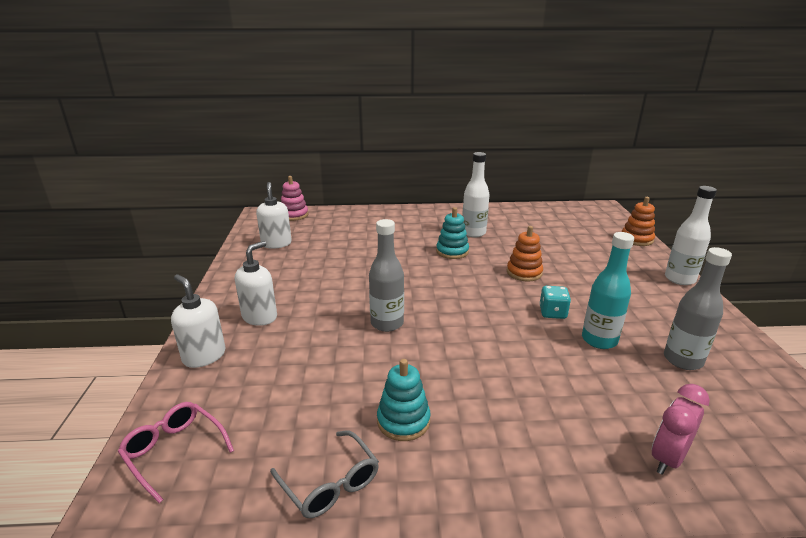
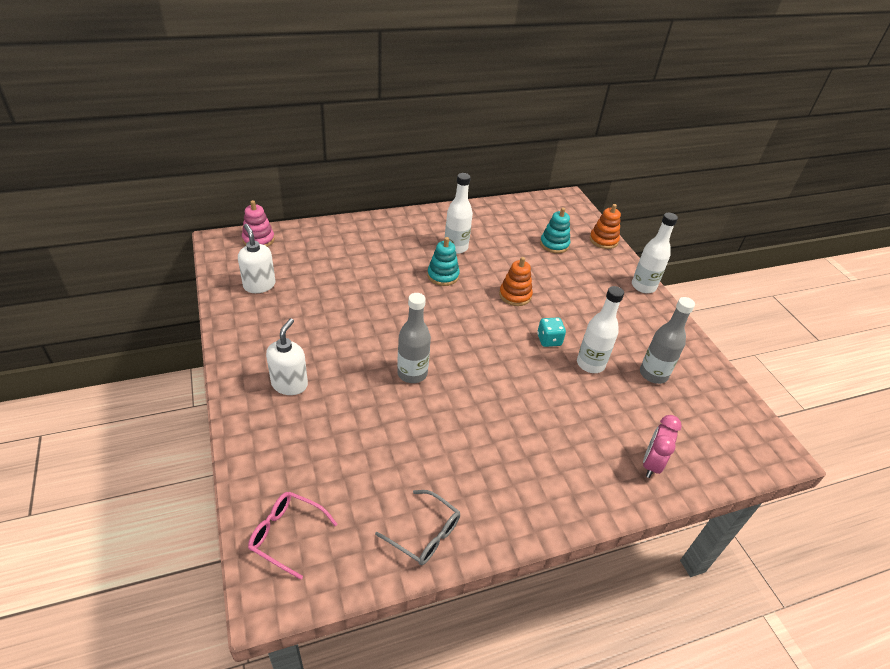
camera: 20 degrees left, 15 degrees up
(204, 356) = (259, 438): white soap dispenser -> none
(403, 421) = (460, 470): turquoise stacking toy -> turquoise stacking toy (554, 244)
(599, 340) = (590, 364): turquoise bottle -> white bottle

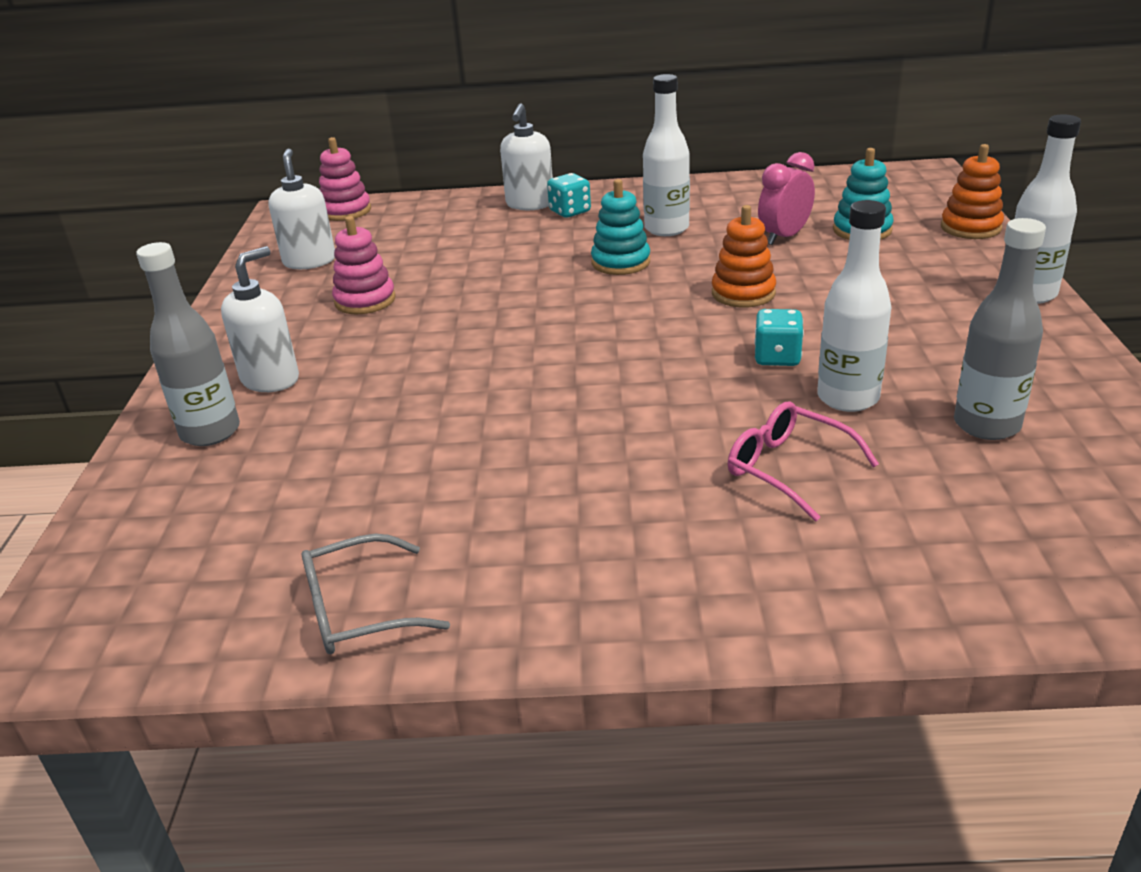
camera: 25 degrees right, 10 degrees down
(286, 535) = (124, 573): pink glasses -> pink glasses (788, 469)
(312, 316) = (365, 300): none -> pink stacking toy
(370, 230) = (530, 204): none -> white soap dispenser
(396, 235) = (570, 211): none -> turquoise dice
(412, 373) = (484, 383): grey bottle -> grey bottle (210, 432)
(425, 534) = (358, 610): grey glasses -> grey glasses turned 105 degrees clockwise
(651, 464) = (909, 568): pink clock -> pink clock (784, 237)

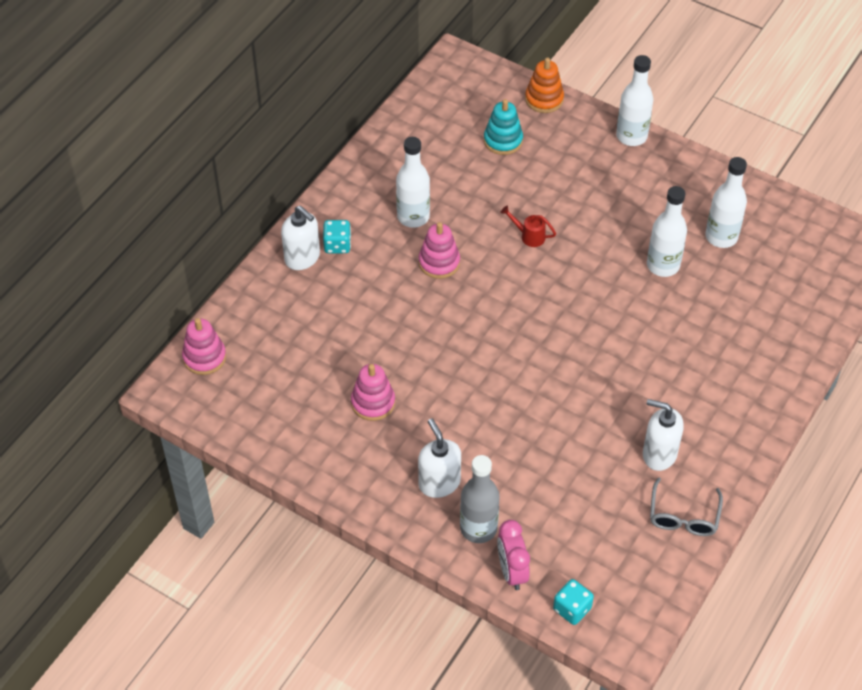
camera: 60 degrees left, 20 degrees up
(309, 261) = (279, 409): white soap dispenser -> white soap dispenser (659, 454)
(621, 262) = (439, 262): turquoise stacking toy -> pink stacking toy
(743, 293) = (528, 236): orange stacking toy -> red watering can
(777, 357) = (606, 265): turquoise dice -> turquoise dice (572, 609)
(784, 237) = (478, 176): pink clock -> pink clock (512, 571)
(788, 469) = (698, 321): pink glasses -> none
(986, 425) = (721, 237): grey bottle -> white bottle

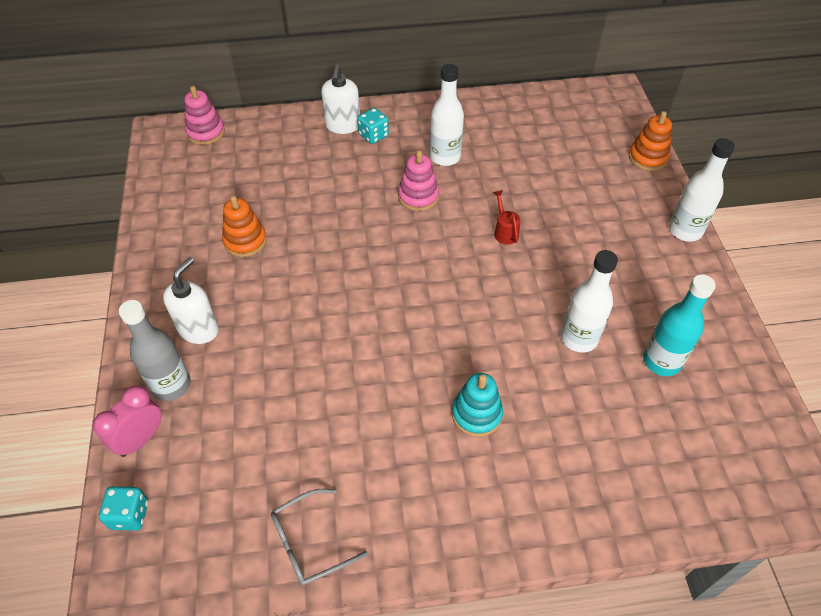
camera: 50 degrees right, 0 degrees up
(373, 402) = (245, 241): pink stacking toy -> orange stacking toy
(503, 140) = (577, 160): turquoise stacking toy -> turquoise stacking toy (476, 414)
(659, 454) = (366, 472): white soap dispenser -> none
(721, 237) = (661, 361): white bottle -> turquoise bottle

